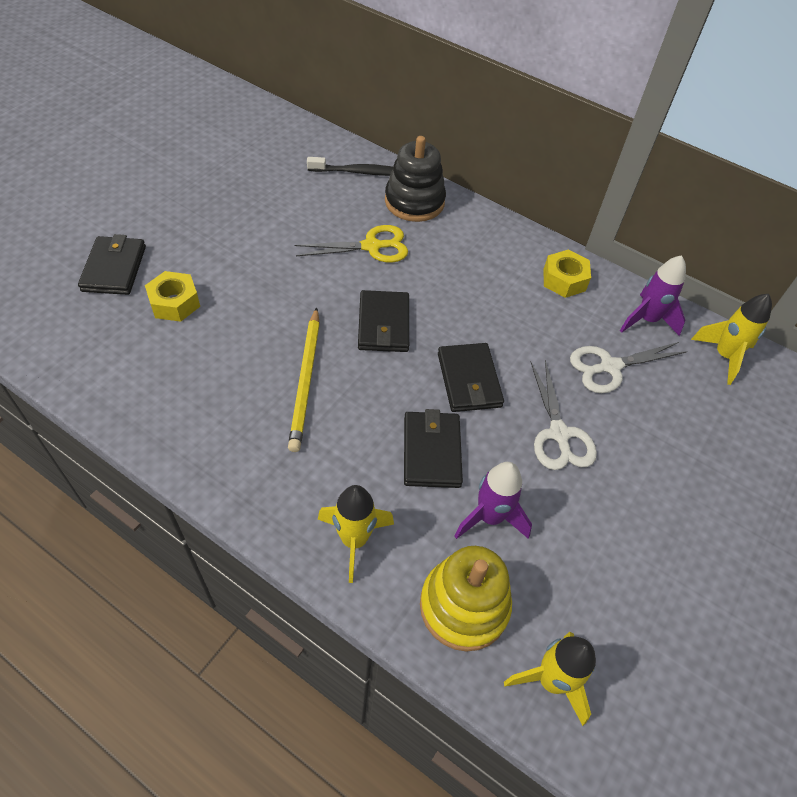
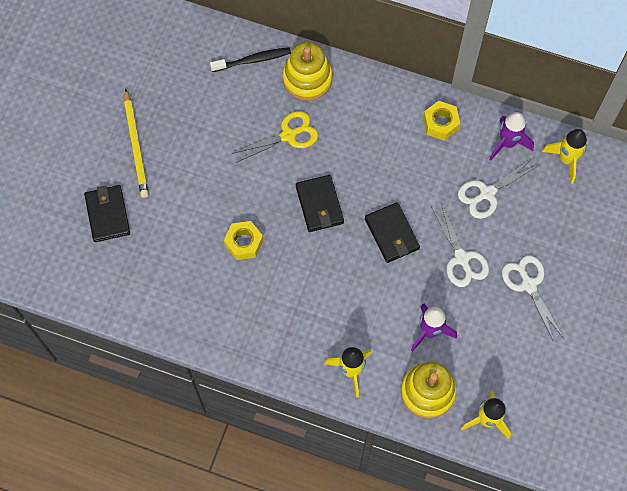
camera: 10 degrees left, 15 degrees up
(174, 303) = (165, 231): yellow nut -> yellow nut (244, 243)
(306, 380) = (281, 267): yellow pencil -> yellow pencil (136, 146)
(414, 202) = (307, 79): black stacking toy -> yellow stacking toy
(431, 451) = (381, 296): black wallet -> none
(651, 493) = (528, 285): none -> white scissors

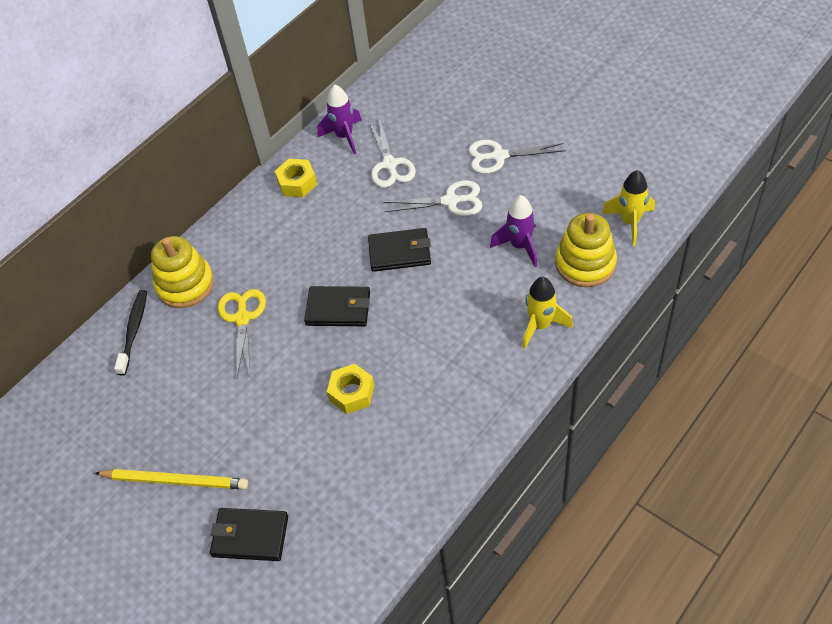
camera: 65 degrees left, 15 degrees down
(566, 159) = (382, 98): yellow rocket -> none

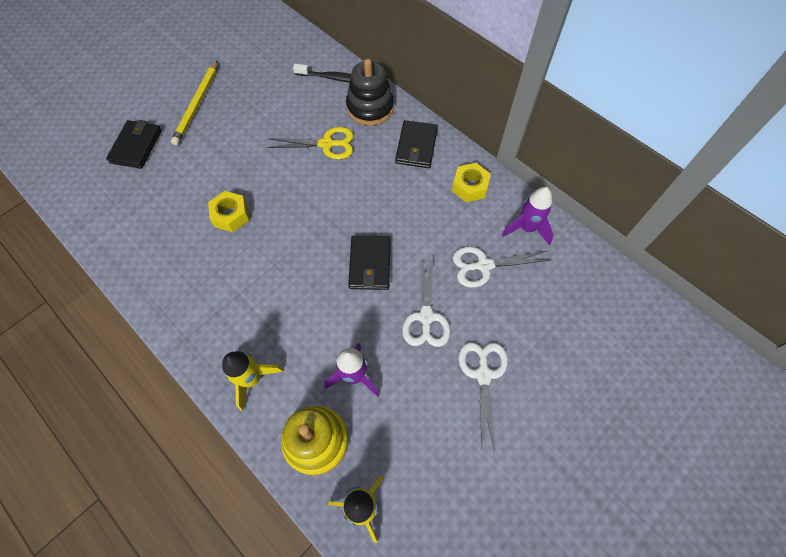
camera: 90 degrees right, 10 degrees up
(185, 285) = (370, 108): yellow stacking toy -> black stacking toy
(338, 309) = (318, 211): black wallet -> black wallet (416, 146)

